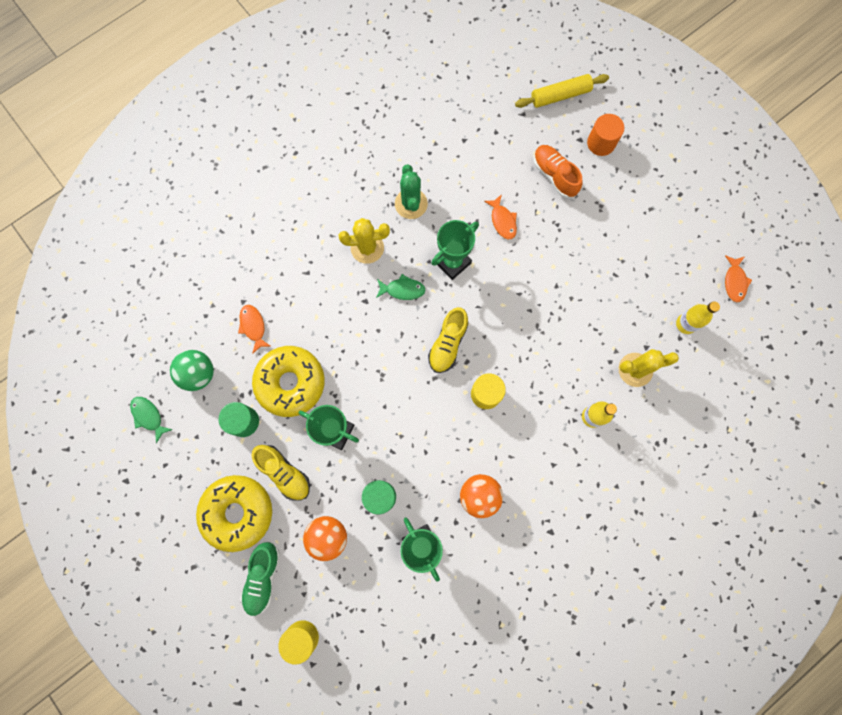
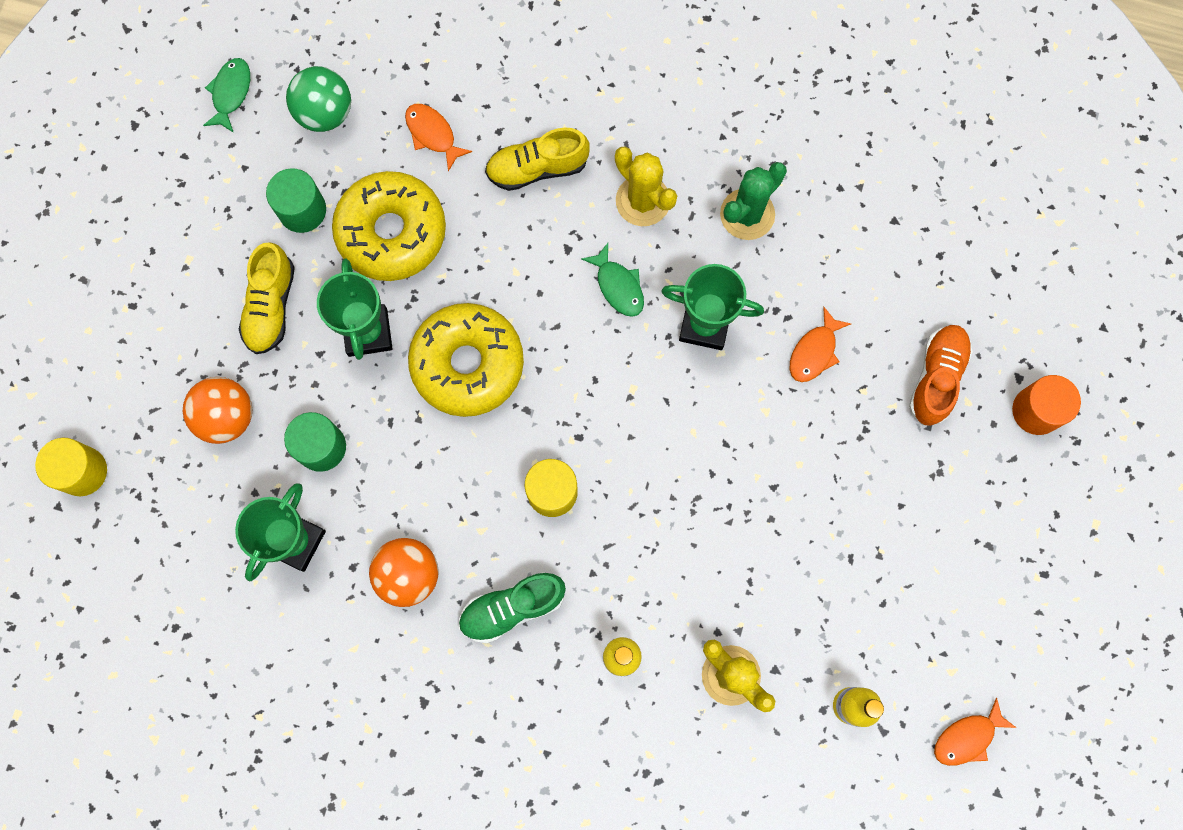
camera: 55 degrees right, 0 degrees up
(237, 512) = (184, 284): yellow donut -> yellow donut (467, 364)
(253, 326) = (433, 134): orange fish -> orange fish turned 75 degrees counterclockwise
(263, 577) = (124, 372): green shoe -> green shoe (512, 608)
(448, 344) = (585, 395): yellow shoe -> yellow shoe (537, 168)
(560, 95) = (1066, 306): yellow rolling pin -> none

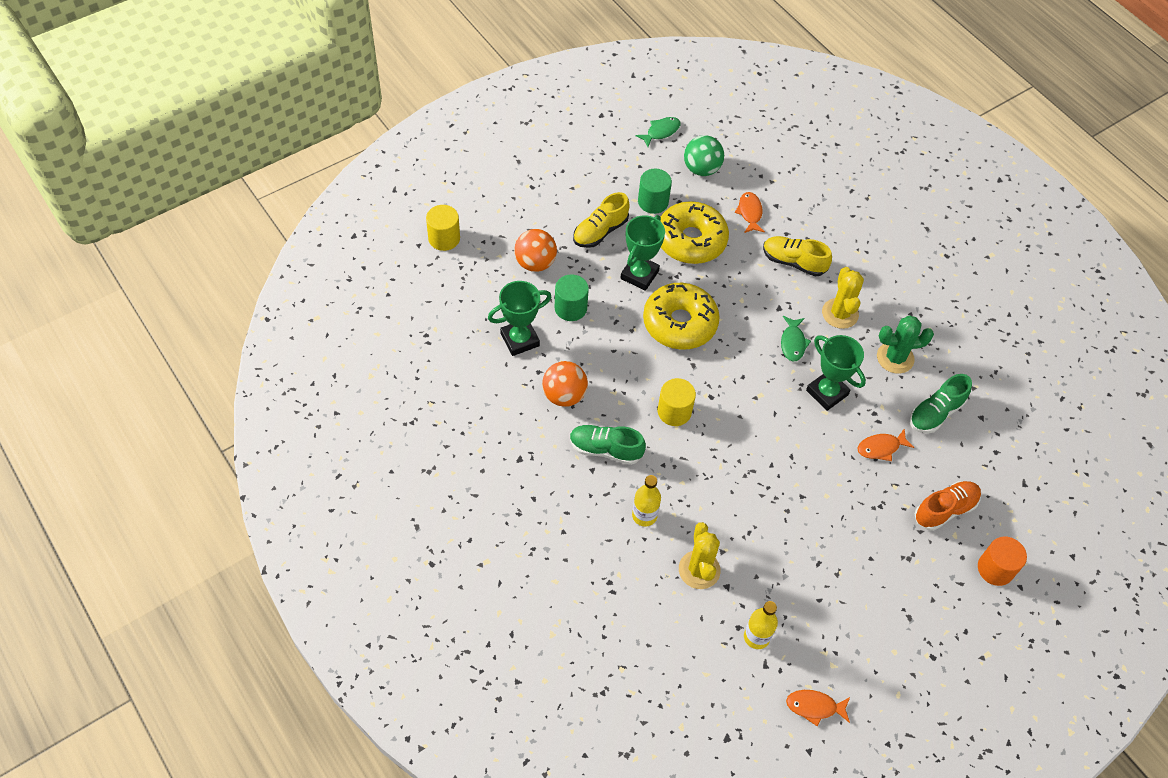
camera: 35 degrees right, 20 degrees down
(842, 255) = (935, 413): none -> green shoe

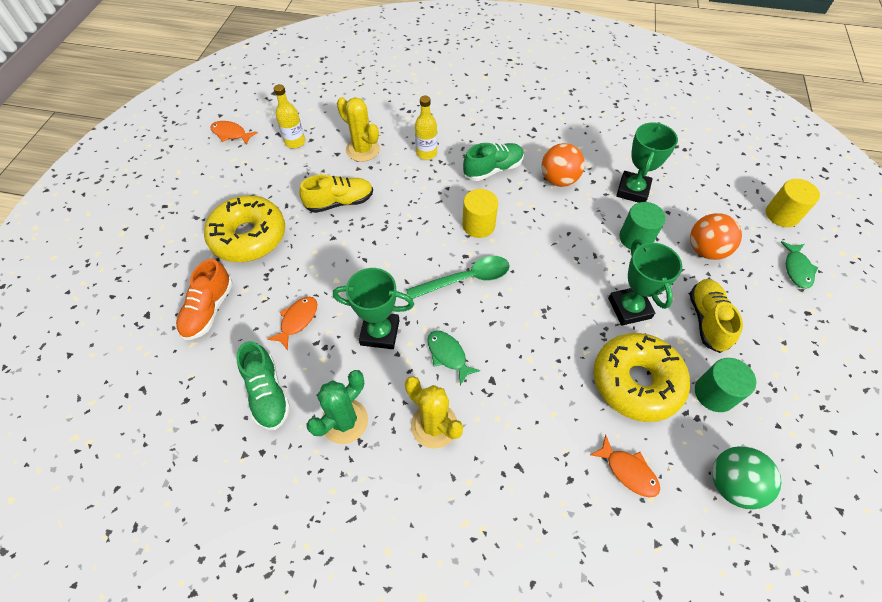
camera: 140 degrees right, 0 degrees up
(661, 132) = (825, 496): green fish -> green fish (797, 269)
(679, 323) = (551, 293): yellow donut -> yellow donut (249, 237)
(729, 380) = (466, 279): none -> green spoon
(793, 262) = (528, 447): yellow shoe -> yellow shoe (340, 202)
(814, 707) = (231, 134): orange fish -> orange fish turned 120 degrees counterclockwise
(935, 413) = (267, 393): green shoe -> green shoe turned 150 degrees clockwise
(995, 569) = (140, 294): orange cylinder -> none

